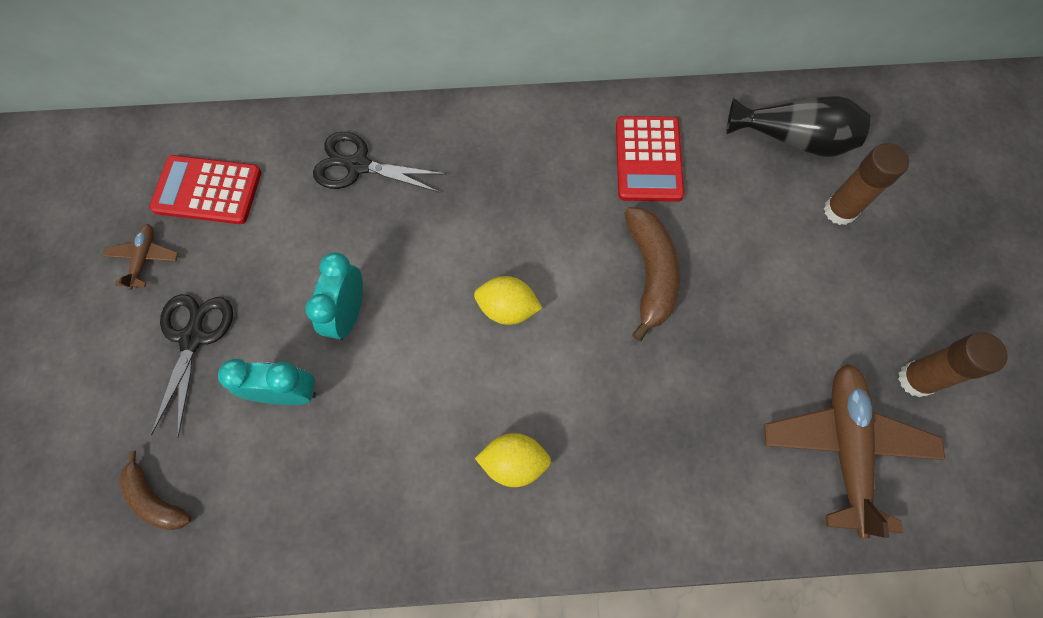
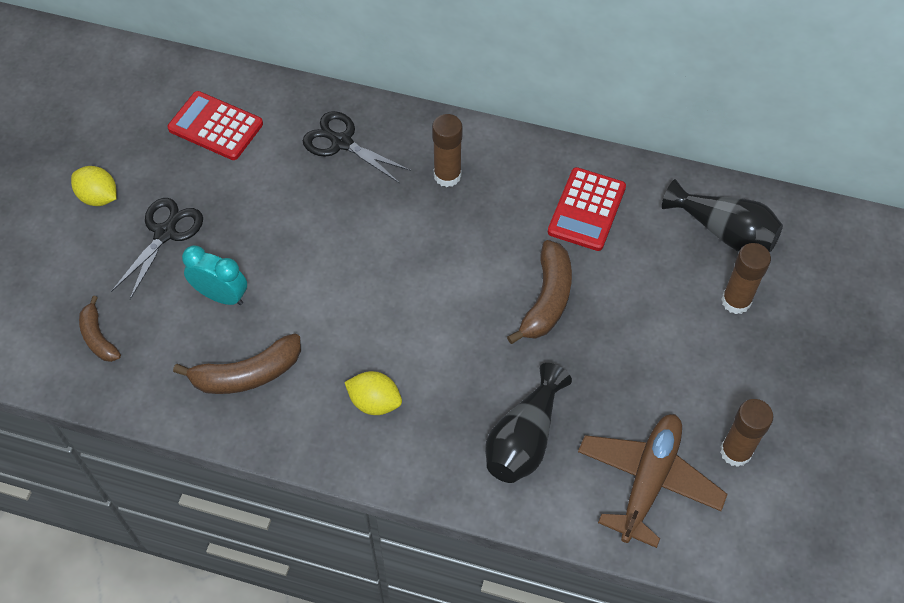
camera: 20 degrees right, 10 degrees down
(144, 259) = (149, 163): brown plane -> none
(348, 314) = (290, 253): turquoise clock -> none
(354, 482) = (247, 374): none -> brown banana
(488, 167) = (447, 175): none -> brown glue stick
(507, 308) = (417, 289): yellow lemon -> yellow lemon (99, 197)
(695, 446) = (524, 439): none -> black vase

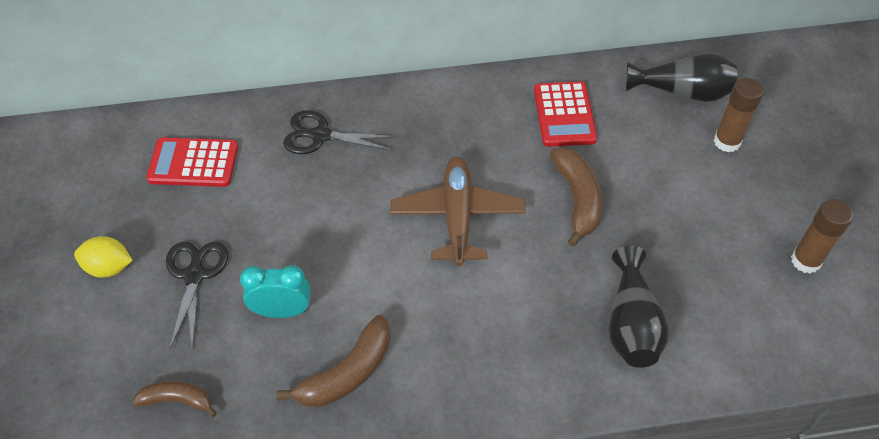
camera: 25 degrees left, 5 degrees down
(98, 337) = (178, 400): brown banana -> brown banana turned 150 degrees clockwise
(374, 402) = (481, 348): yellow lemon -> none
(447, 175) = (430, 129): brown glue stick -> none
(648, 481) = (754, 315): brown plane -> brown plane (457, 216)

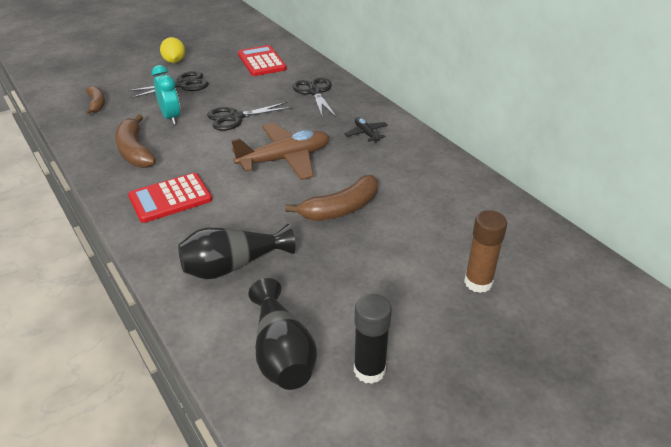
camera: 65 degrees right, 15 degrees down
(331, 237) = (235, 117): none -> black scissors
(347, 373) = (134, 151): brown banana -> brown banana turned 45 degrees clockwise
(447, 123) = (366, 134): none -> black plane
(564, 115) = (423, 182): red calculator -> red calculator (170, 198)
(682, 92) = (513, 241): black vase -> black vase (282, 353)
(805, 261) = (369, 370): brown glue stick -> black glue stick

